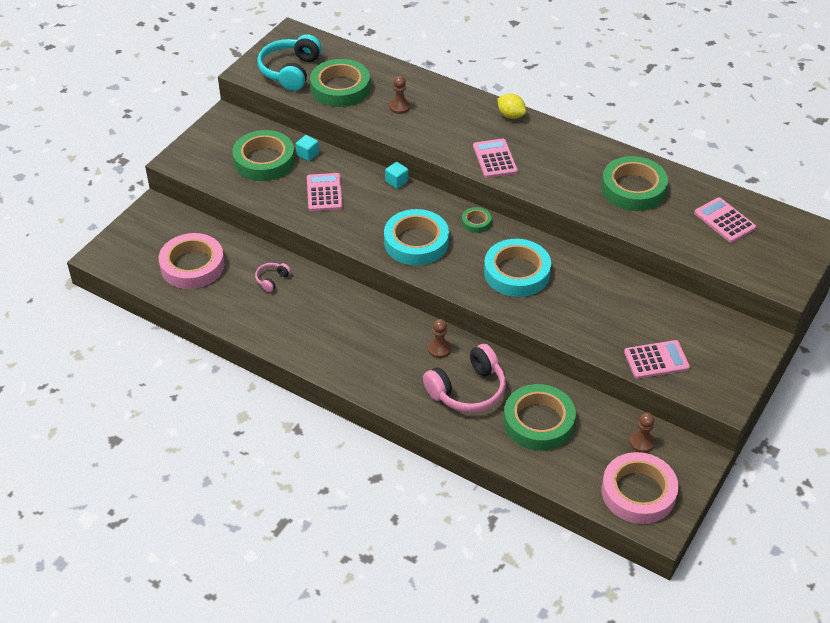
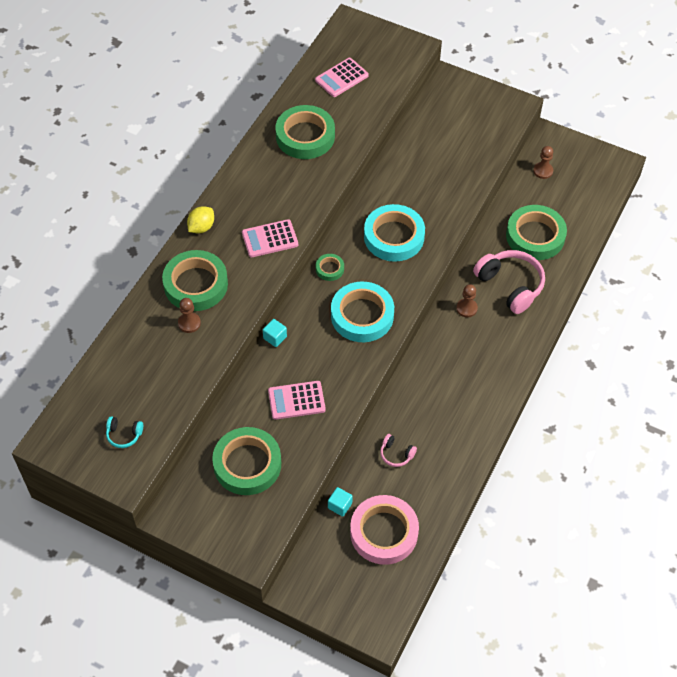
camera: 95 degrees left, 10 degrees up
(290, 71) = (124, 435): turquoise headphones -> turquoise headphones, size x0.47
(307, 154) = (235, 423): turquoise cube -> turquoise cube (340, 505)
(340, 88) = (156, 381): green tape -> green tape (196, 284)
(638, 492) = (591, 175): pink tape -> none
(656, 360) = (482, 144): pink calculator -> none

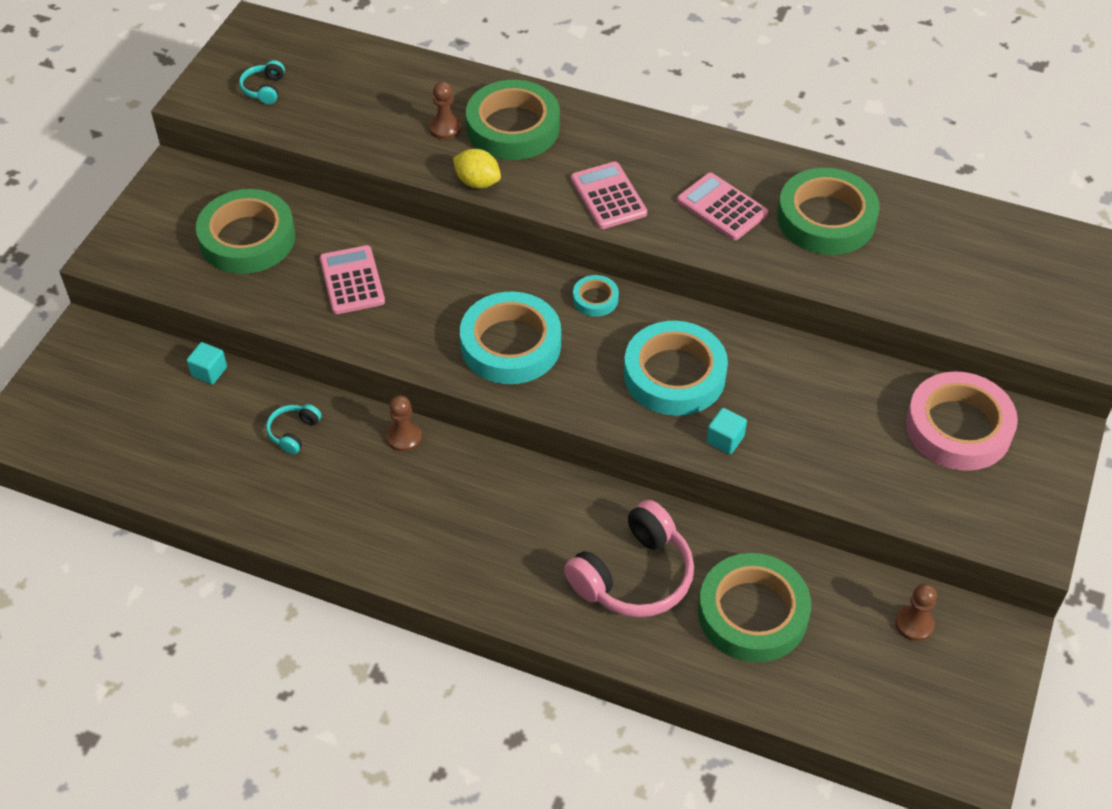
camera: 85 degrees right, 5 degrees down
(201, 227) = (617, 122): yellow lemon -> yellow lemon (477, 182)
(275, 337) = (460, 247): turquoise cube -> turquoise cube (725, 439)
(329, 269) = (595, 299): green tape -> turquoise tape
(341, 78) = (972, 253): pink calculator -> pink calculator (722, 207)
(384, 532) = (163, 425): pink tape -> pink tape (958, 427)
(396, 454) = (294, 432): pink headphones -> turquoise headphones
(466, 308) = (576, 512): brown pawn -> brown pawn (404, 437)

